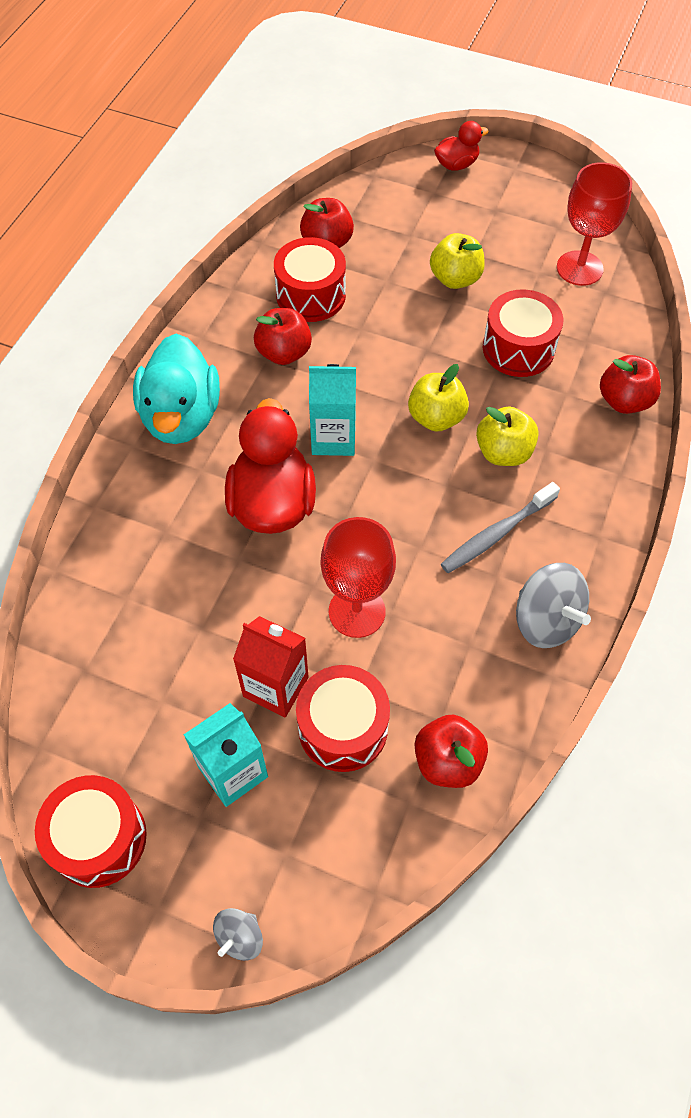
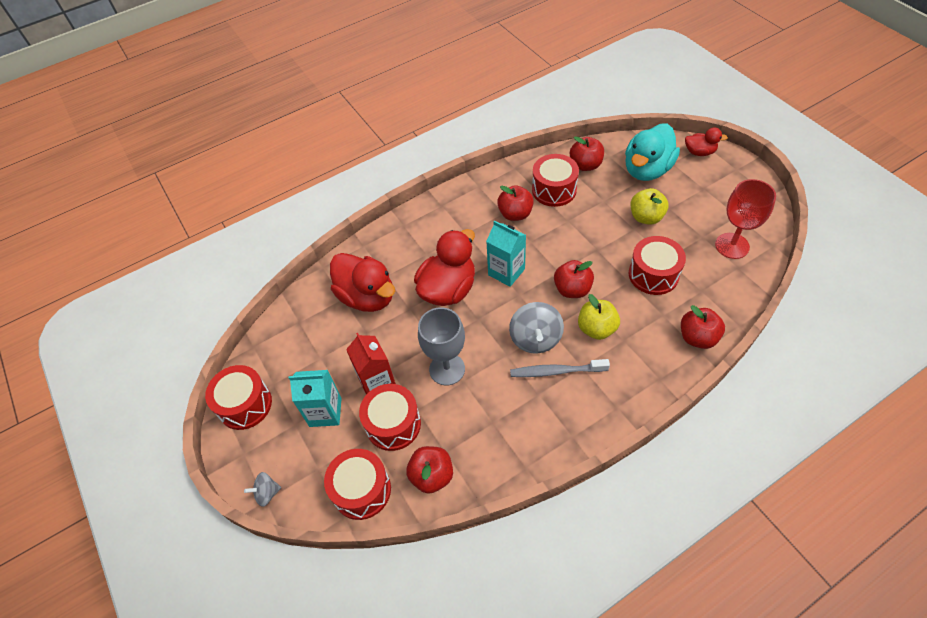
camera: 40 degrees right, 5 degrees down
(162, 576) = (367, 297): none -> red duck
(181, 417) = (437, 222): turquoise duck -> turquoise duck (647, 170)
(357, 611) = (447, 369): red goblet -> grey goblet
(371, 841) = (361, 490): none -> red drum
(436, 418) = (572, 289): yellow apple -> red apple
(546, 620) = (546, 435): grey spinning top -> grey spinning top (535, 339)

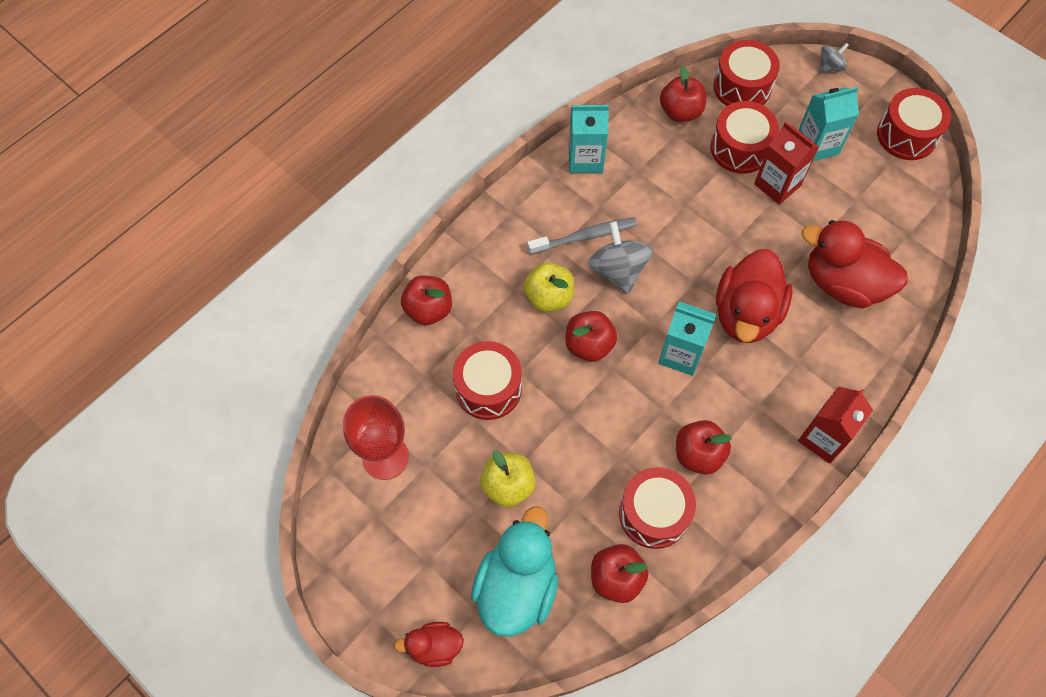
camera: 160 degrees right, 10 degrees up
(432, 209) = (823, 438): none -> red carton
(447, 369) = (707, 215): grey goblet -> none
(538, 445) = (585, 159): none -> turquoise carton

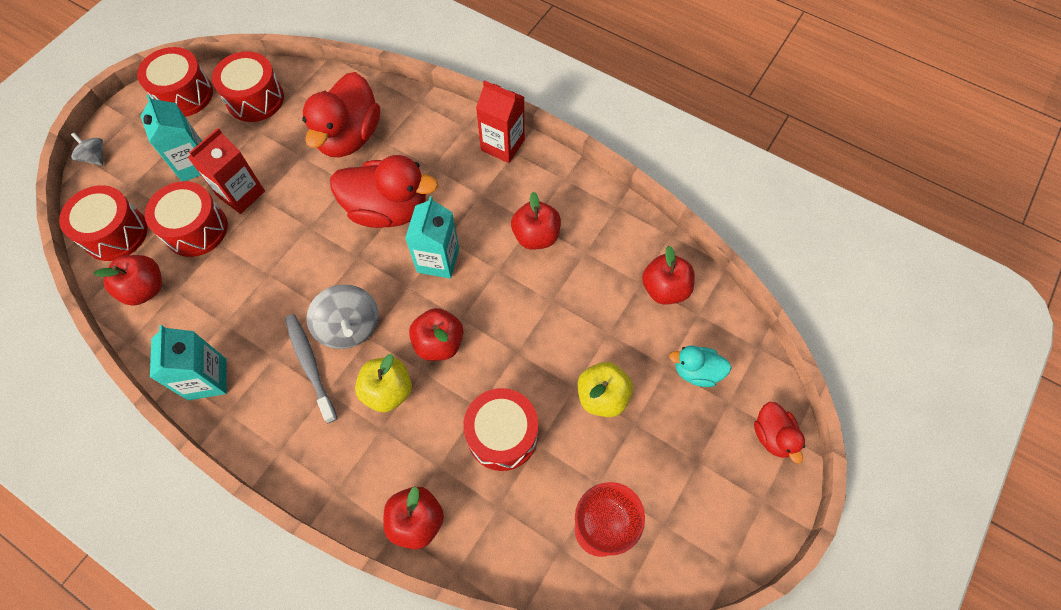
camera: 100 degrees left, 0 degrees up
(517, 587) = (696, 371): turquoise duck -> turquoise duck, size x0.52
(618, 270) = (349, 327): grey spinning top -> grey spinning top turned 90 degrees counterclockwise
(654, 514) = (599, 266): red drum -> red drum (255, 99)

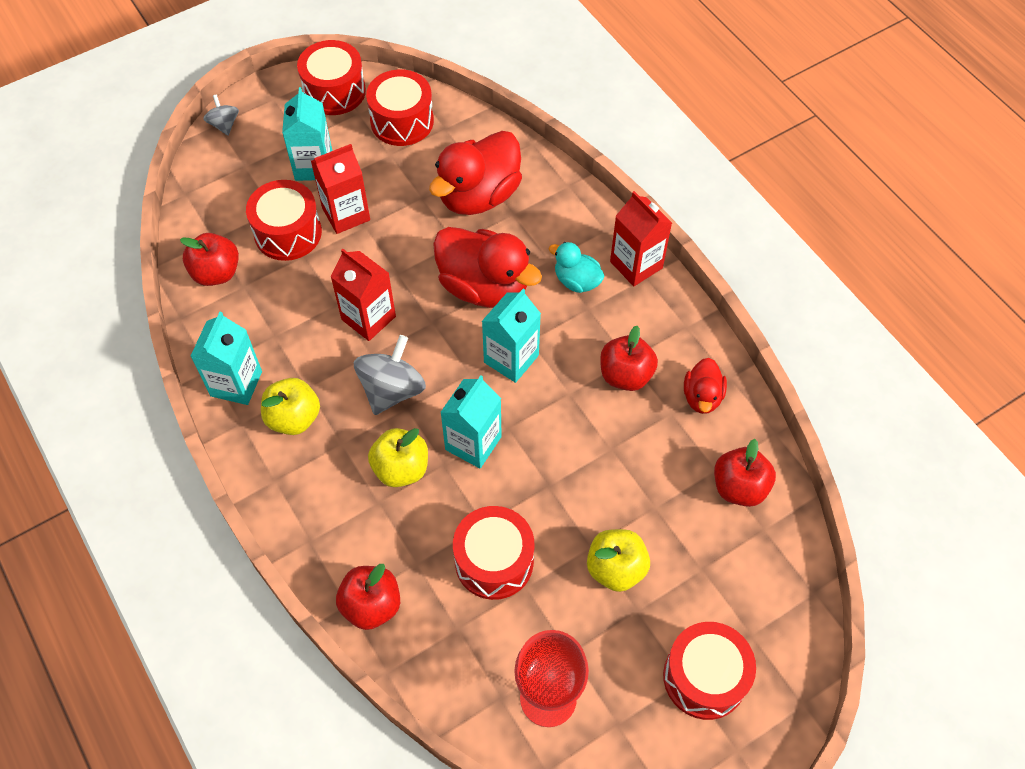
camera: 25 degrees right, 5 degrees down
(115, 233) = (212, 207): red drum -> red drum (704, 677)
(273, 387) = (294, 418): none -> yellow apple
(301, 274) = (368, 318): none -> red carton
(310, 365) = (337, 411): grey toothbrush -> none
(349, 327) = (392, 390): grey spinning top -> grey spinning top turned 150 degrees counterclockwise
(439, 343) = (473, 443): red apple -> turquoise carton
(696, 371) = (730, 587): turquoise duck -> turquoise duck (576, 281)
(772, 436) = (781, 690): red duck -> red duck (702, 397)

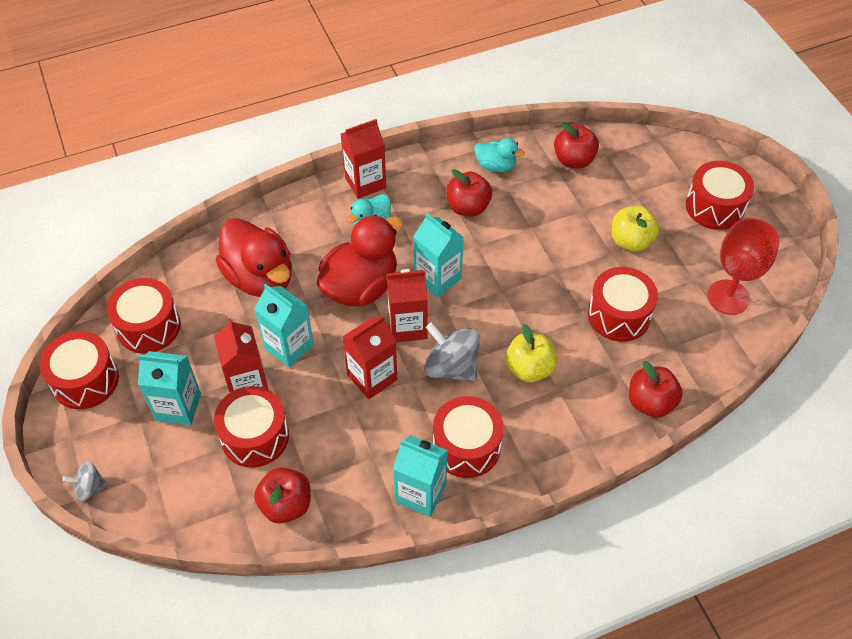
camera: 80 degrees left, 5 degrees down
(294, 418) = (466, 446): yellow apple -> red drum
(439, 340) = (407, 326): none -> red carton
(473, 443) = (513, 315): turquoise carton -> turquoise carton (289, 347)
(702, 397) = (496, 166): red duck -> turquoise duck

